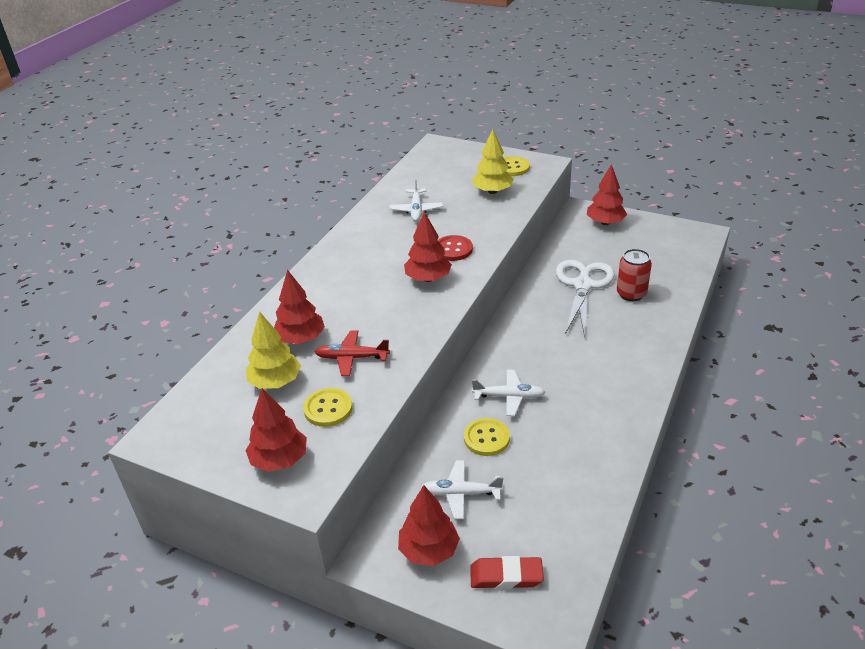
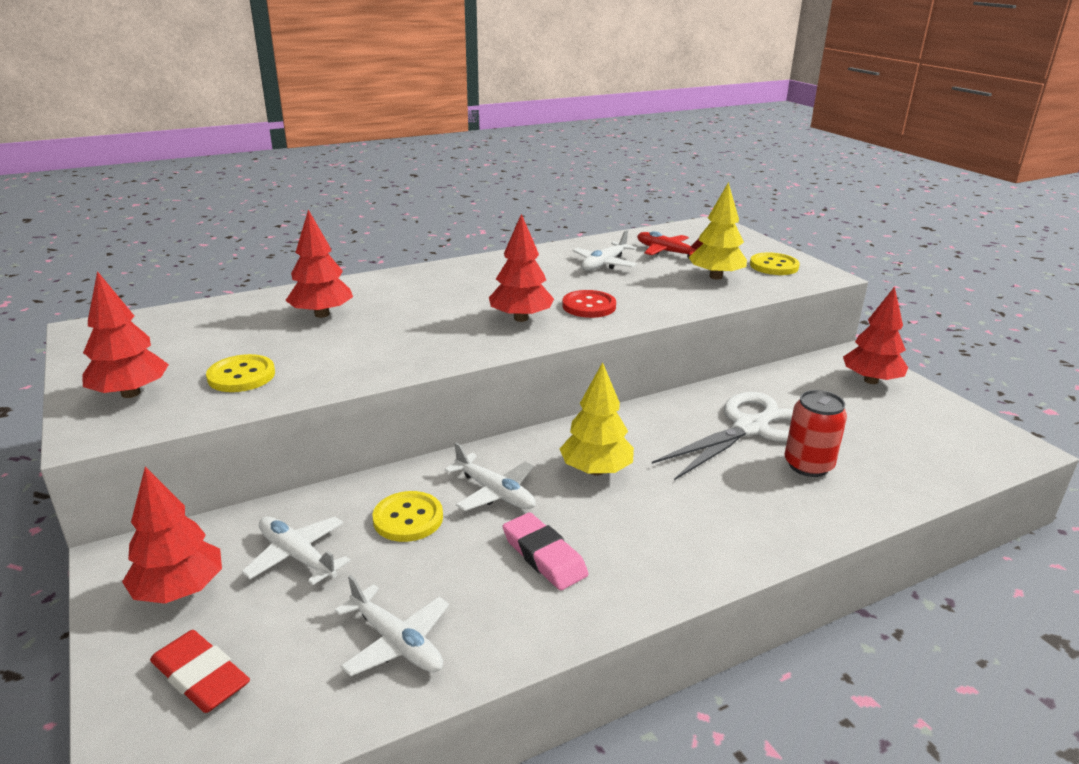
camera: 35 degrees right, 10 degrees down
(275, 382) = (242, 335): yellow tree -> yellow tree (596, 470)
(352, 358) = (336, 347): red plane -> red plane (667, 252)
(568, 499) = (396, 642): none -> white plane
(576, 415) = (544, 556): none -> pink eraser

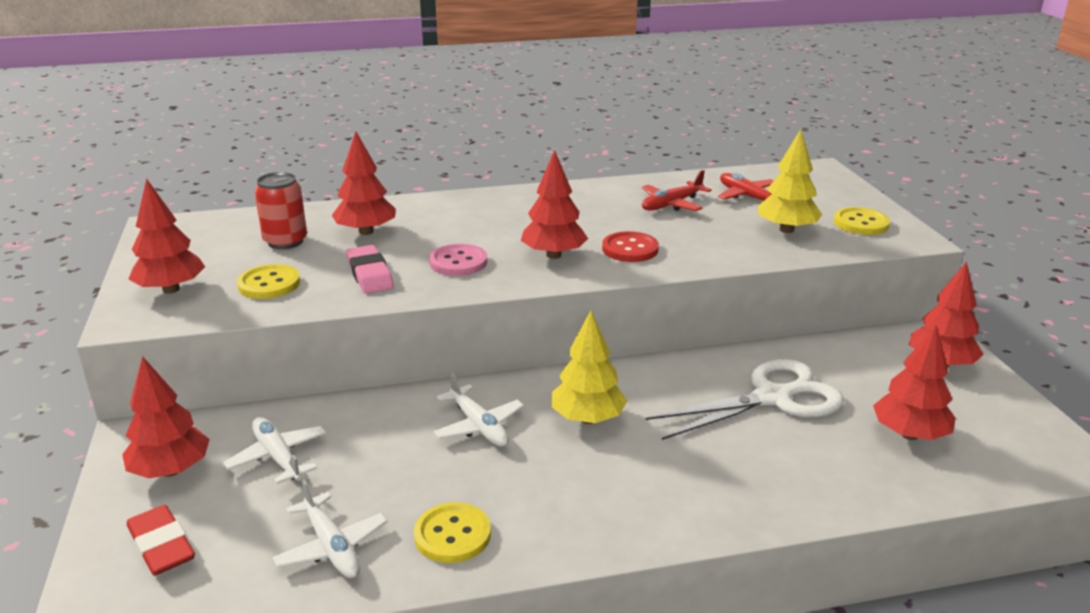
camera: 15 degrees right, 0 degrees up
(408, 518) = (388, 438): yellow button -> yellow button (452, 535)
(431, 334) = (458, 262): none -> pink button
(544, 556) = (498, 493): pink eraser -> pink eraser (369, 274)
(604, 264) = (672, 204): white plane -> red plane
(808, 465) = (816, 445): red can -> red can (285, 241)
(878, 444) = (909, 434): none -> red tree

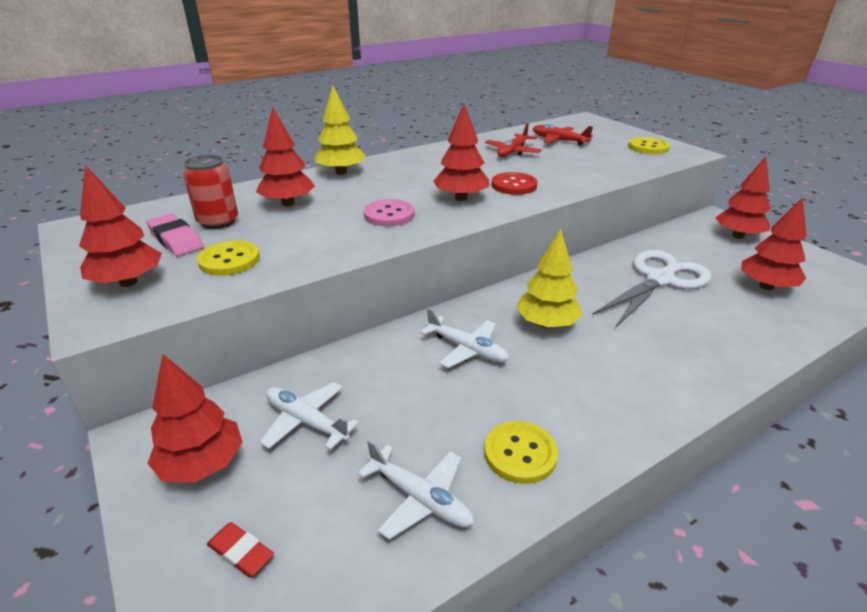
camera: 20 degrees left, 5 degrees up
(161, 545) = (241, 552): red eraser -> red eraser, size x0.64
(369, 274) = (319, 236): pink eraser -> pink eraser (176, 239)
(786, 230) = (606, 157): yellow tree -> yellow tree (341, 172)

